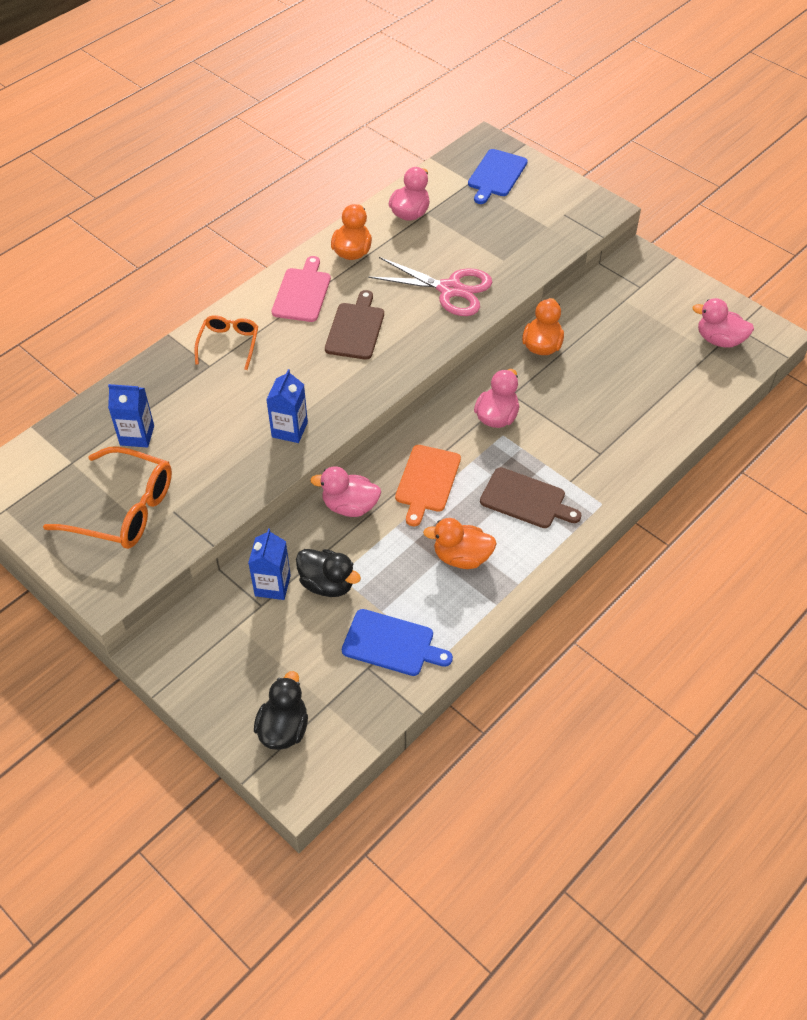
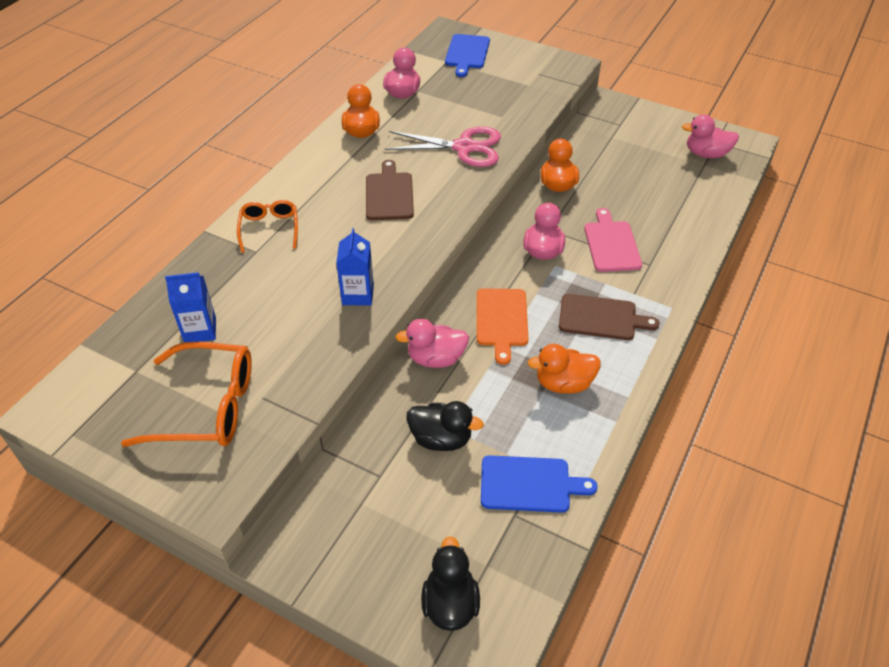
camera: 15 degrees left, 5 degrees down
(272, 585) = (385, 453): blue carton -> none
(302, 293) = (326, 172): pink cutting board -> pink cutting board (611, 244)

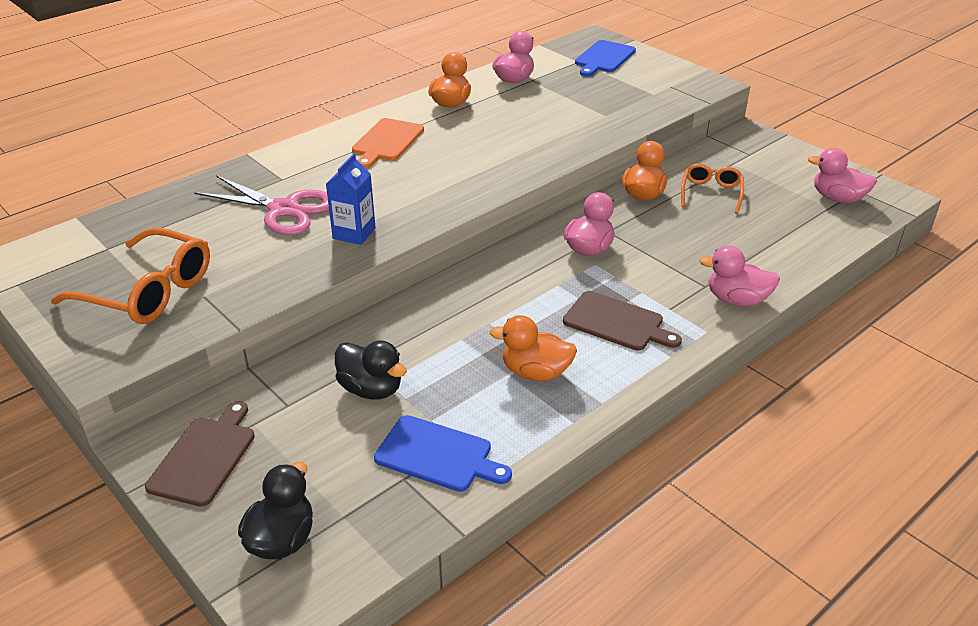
camera: 20 degrees right, 10 degrees down
(200, 330) = (186, 230): blue carton -> none
(269, 229) = (307, 164): orange glasses -> orange glasses (711, 193)
(389, 194) = (443, 158): brown cutting board -> brown cutting board (204, 457)
(435, 358) = (412, 317): pink duck -> pink duck (736, 300)
(464, 147) = (547, 134): pink scissors -> pink scissors (283, 209)
(501, 320) = (504, 300): orange cutting board -> orange cutting board (386, 142)
(611, 244) = (671, 258): pink cutting board -> none

